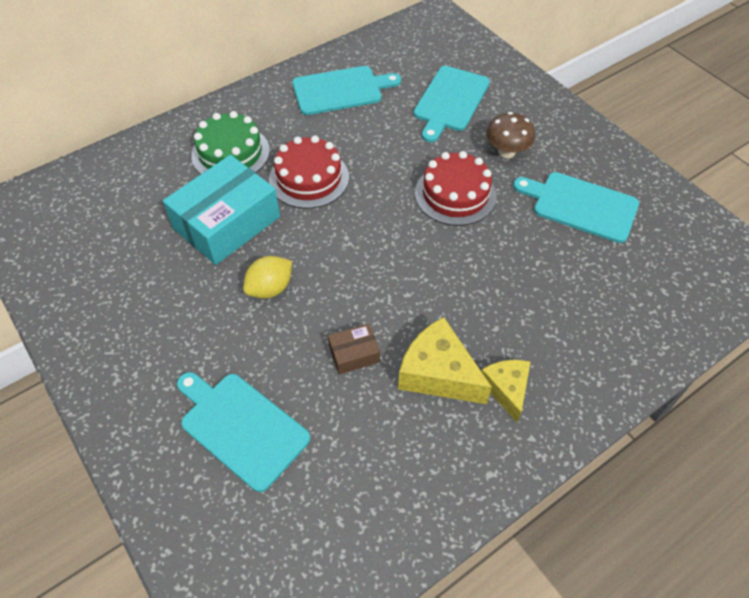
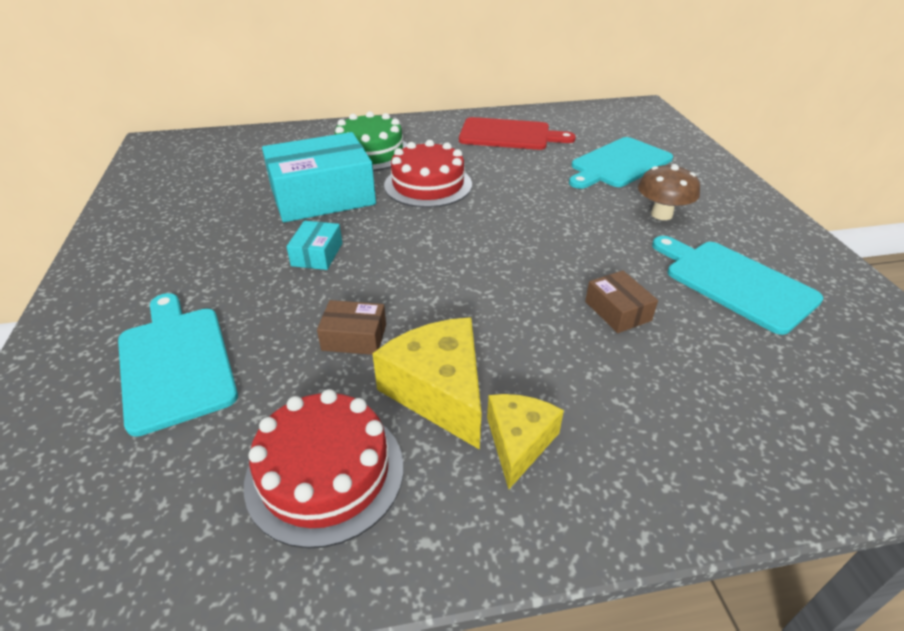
camera: 25 degrees right, 15 degrees down
(270, 288) = (317, 254): yellow lemon -> turquoise box
(341, 90) = (509, 135): turquoise cutting board -> red cutting board
(455, 194) = (577, 233): red cake -> red cake (325, 473)
(517, 261) = (617, 311): none -> brown box

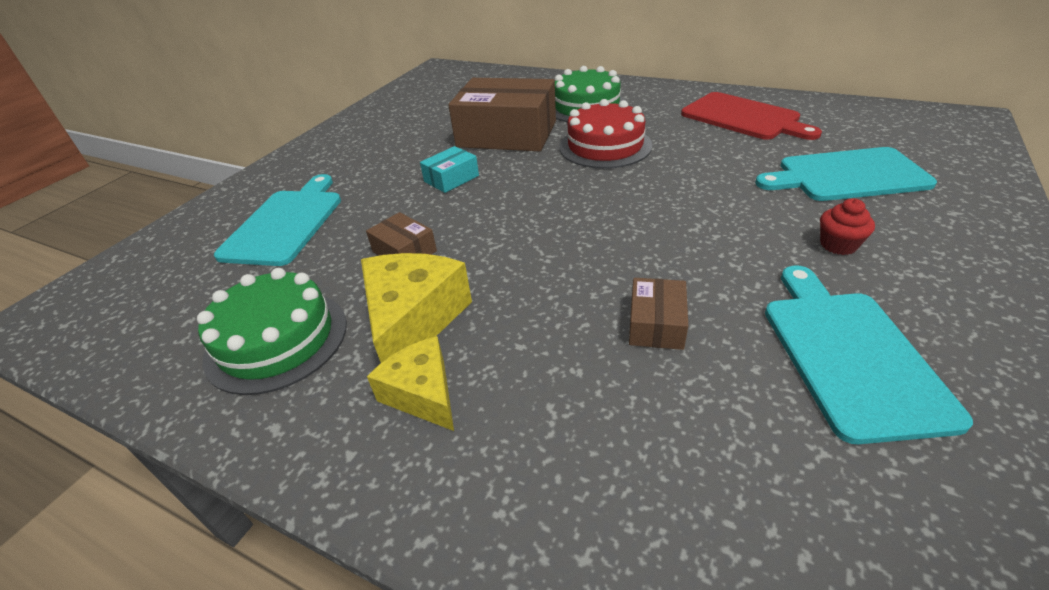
camera: 40 degrees right, 0 degrees up
(322, 196) = (507, 134): turquoise box -> brown box
(325, 473) = (277, 340): red cake -> green cake
(519, 442) = (422, 394): yellow cheese -> yellow cheese turned 90 degrees counterclockwise
(661, 214) = (838, 245): brown mushroom -> red cupcake

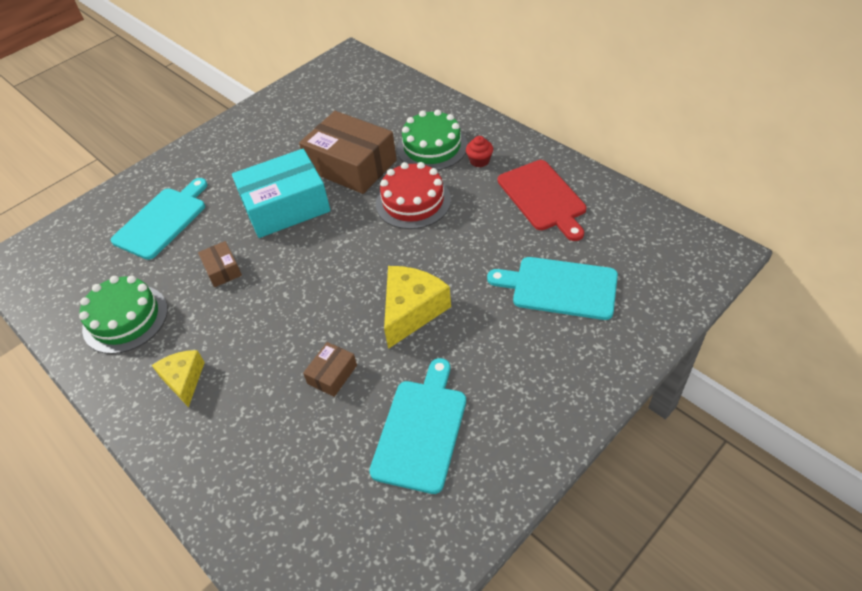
camera: 20 degrees right, 10 degrees up
(413, 320) = (202, 328): yellow cheese -> yellow cheese (412, 311)
(451, 178) = (286, 206): turquoise box -> turquoise box, size x2.22
(838, 245) = (491, 349): red cupcake -> red cupcake (479, 161)

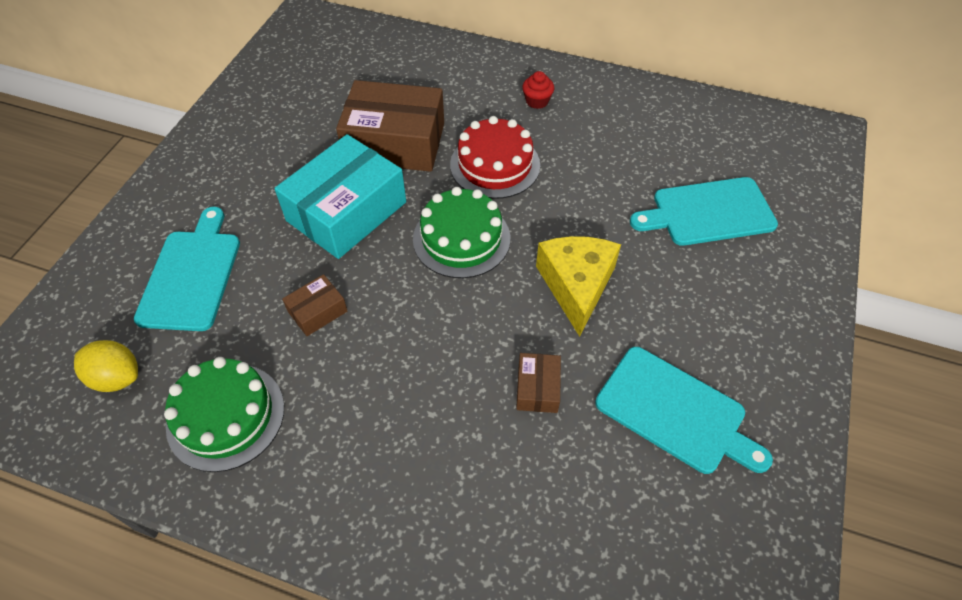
camera: 30 degrees left, 5 degrees up
(81, 272) = (117, 377): none -> yellow lemon
(184, 380) = (360, 463): yellow cheese -> none
(222, 269) = (317, 311): brown box -> brown box turned 75 degrees counterclockwise
(421, 430) = (675, 412): turquoise cutting board -> turquoise cutting board turned 135 degrees clockwise
(432, 147) = (474, 99): green cake -> green cake (461, 238)
(543, 198) = (629, 124): red cutting board -> none

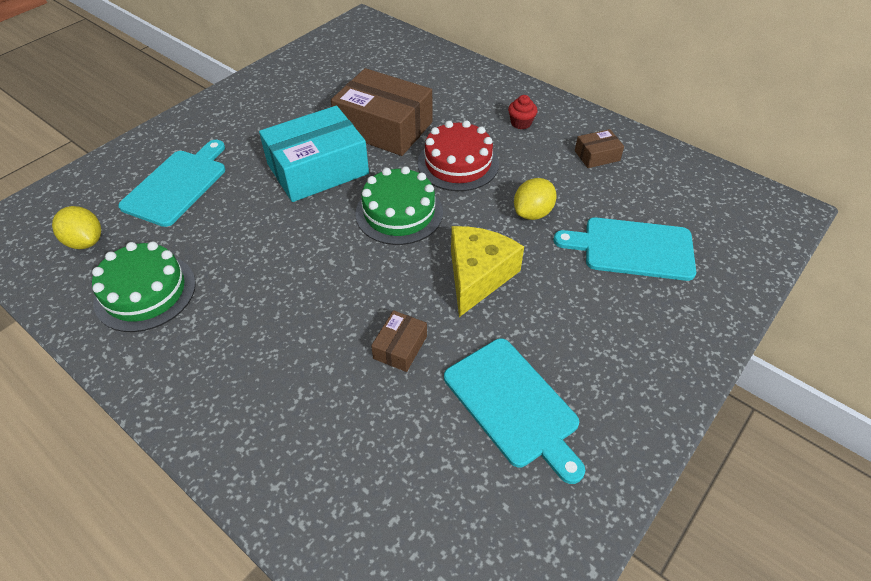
camera: 20 degrees right, 5 degrees down
(317, 311) = (255, 236): brown box -> brown box (597, 155)
(597, 200) = (532, 213): none -> yellow lemon

